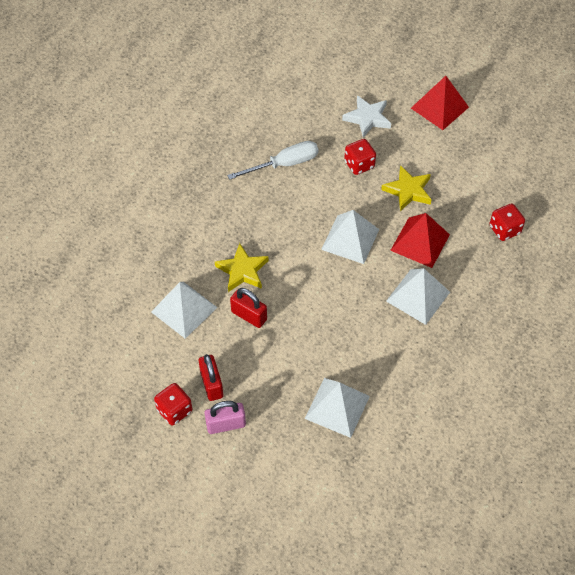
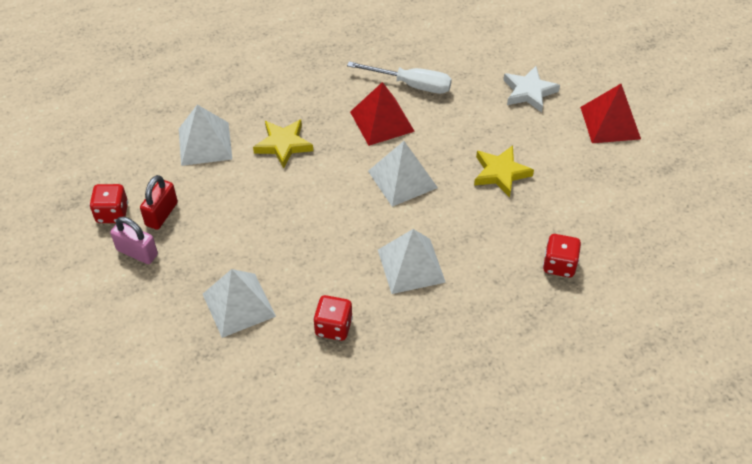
camera: 40 degrees right, 5 degrees down
(249, 315) = (249, 182): red padlock -> none
(359, 164) = (478, 124): red dice -> red dice (333, 327)
(420, 242) = (464, 222): red pyramid -> red pyramid (382, 121)

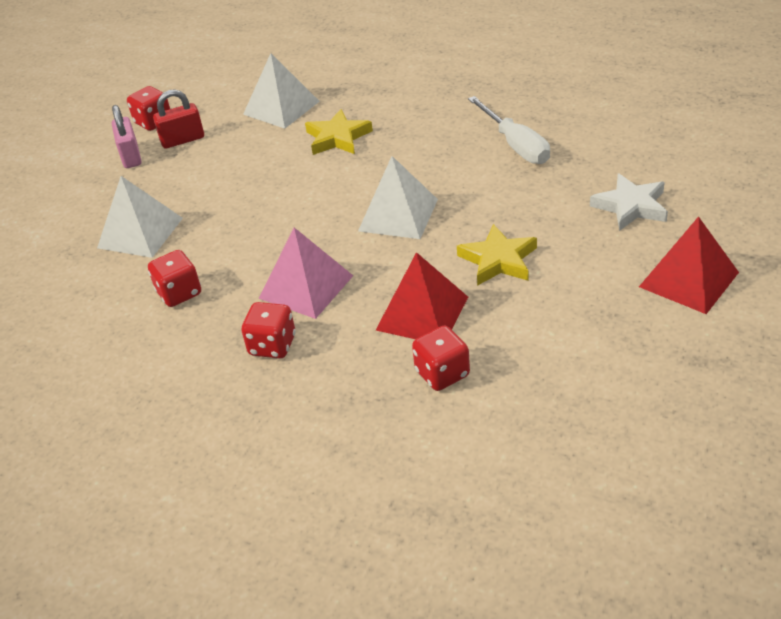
camera: 50 degrees right, 10 degrees down
(382, 121) = (446, 160): red pyramid -> red pyramid (422, 313)
(411, 266) = (306, 287): white pyramid -> pink pyramid
(443, 317) = (272, 345): none -> red dice

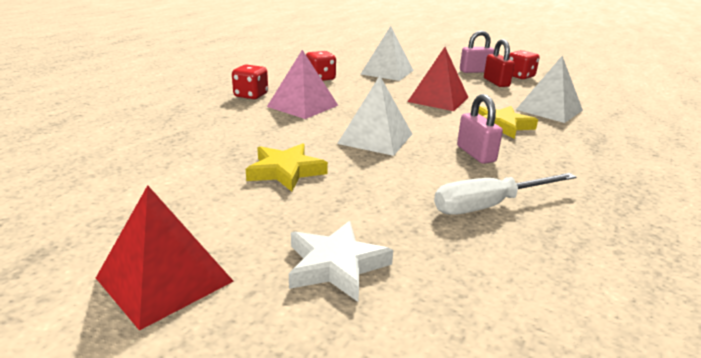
camera: 90 degrees right, 15 degrees down
(417, 152) = (476, 154): none -> pink padlock
(422, 313) = (242, 136): red pyramid -> red pyramid (438, 99)
(442, 373) = (170, 136): red dice -> none

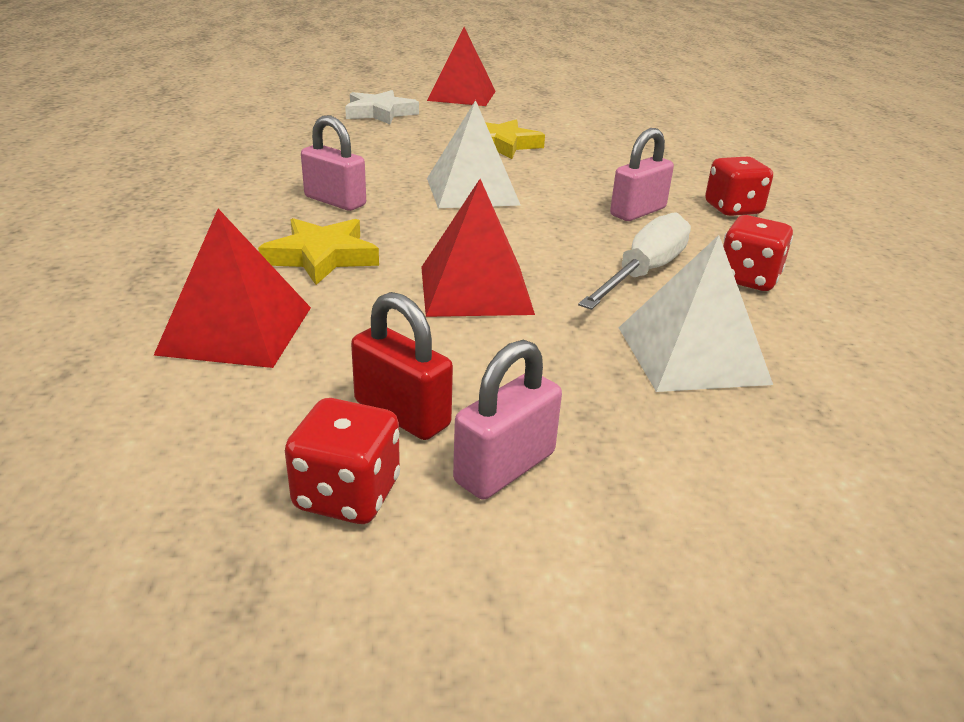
camera: 145 degrees right, 5 degrees up
(302, 106) = (638, 212): pink pyramid -> pink padlock
(489, 205) = (294, 158): white screwdriver -> white screwdriver (644, 273)
(549, 110) = (236, 330): white pyramid -> red pyramid

